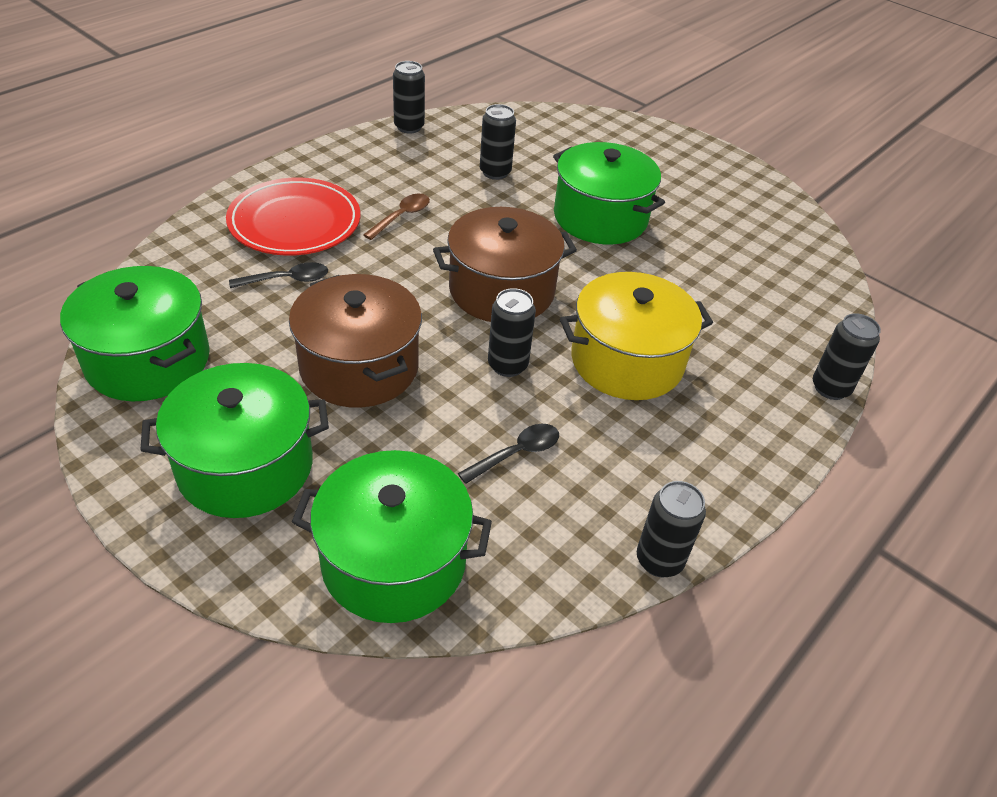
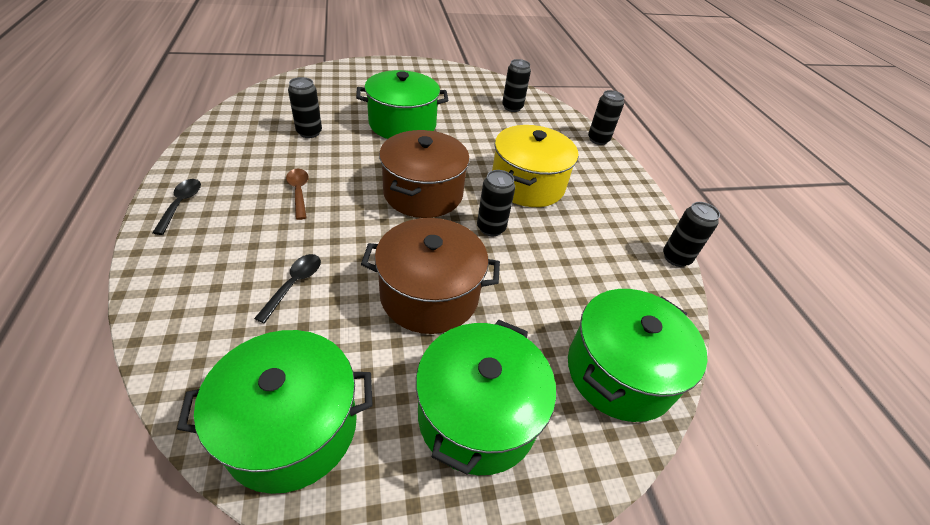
camera: 55 degrees left, 0 degrees up
(295, 222) = (231, 245): red plate -> none
(409, 127) = (206, 136): black can -> black can (512, 107)
(516, 453) = (566, 266): black spoon -> black spoon (181, 204)

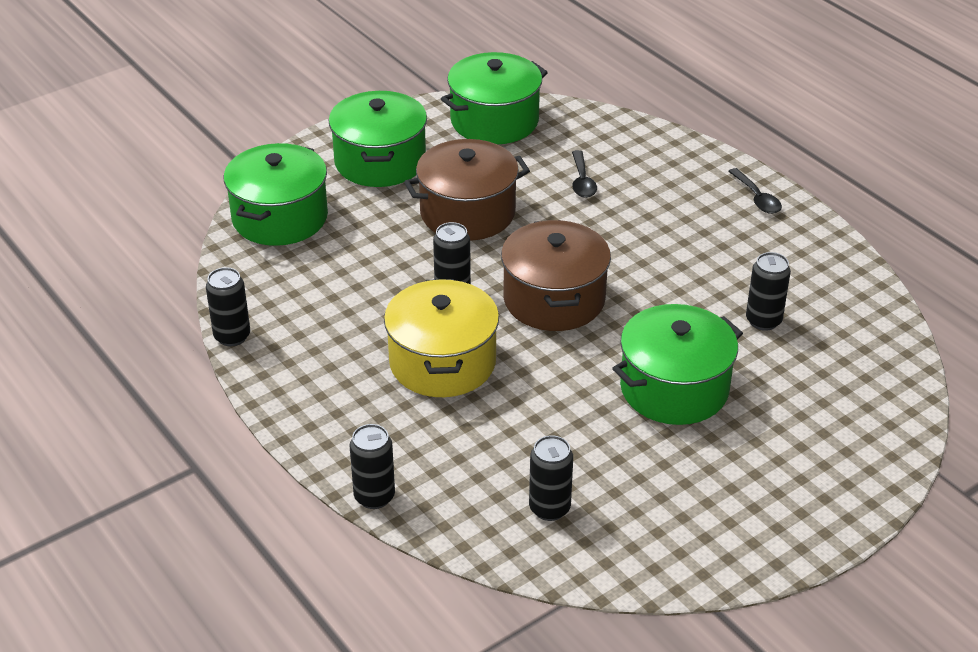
camera: 160 degrees right, 5 degrees down
(299, 192) = (676, 249): brown spoon -> none

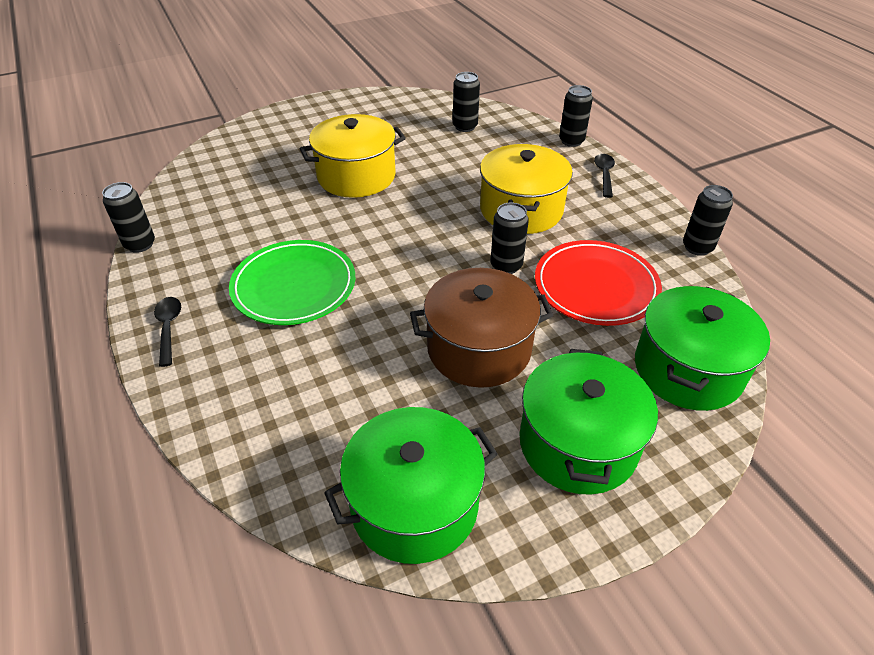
camera: 170 degrees left, 5 degrees up
(355, 279) = (595, 286): none -> red plate
(554, 299) = (419, 247): brown pot -> none
(582, 181) = (339, 376): black spoon -> black spoon (604, 174)
(666, 245) = (294, 286): none -> green plate
(674, 388) = (356, 176): green pot -> yellow pot
(763, 321) = (259, 212): black can -> black can (140, 244)

